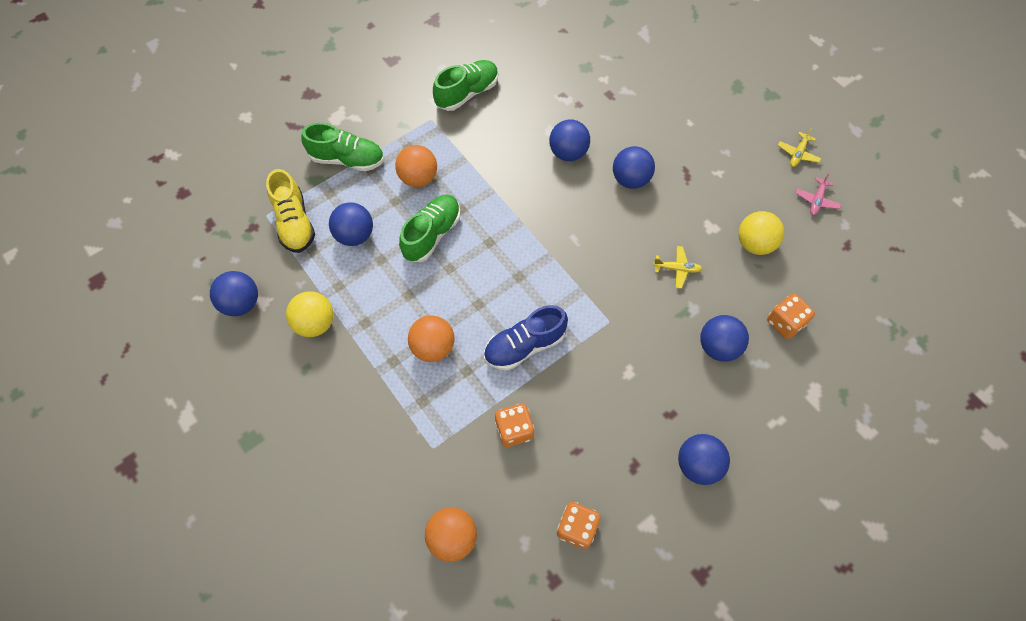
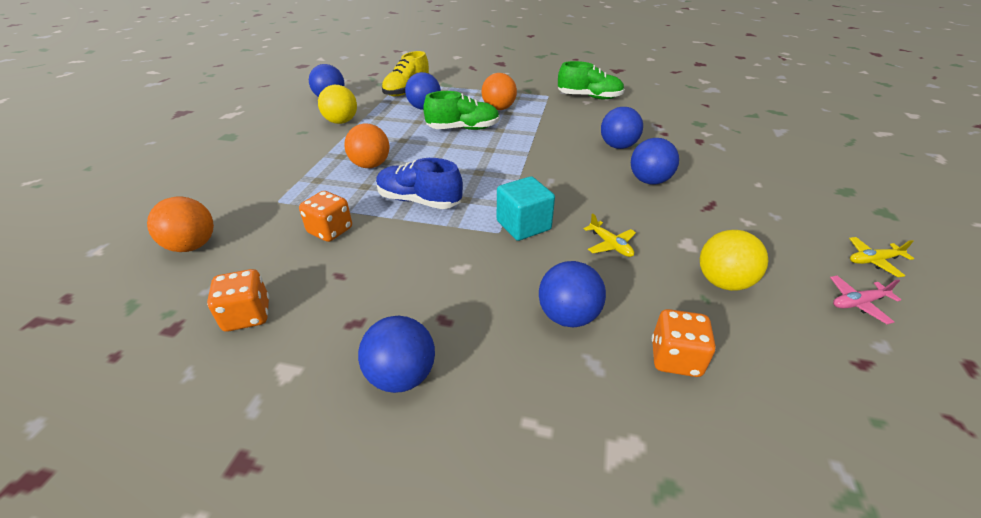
camera: 50 degrees right, 25 degrees down
(347, 159) = (475, 86): green shoe -> none
(614, 301) = (523, 225): none -> turquoise cube

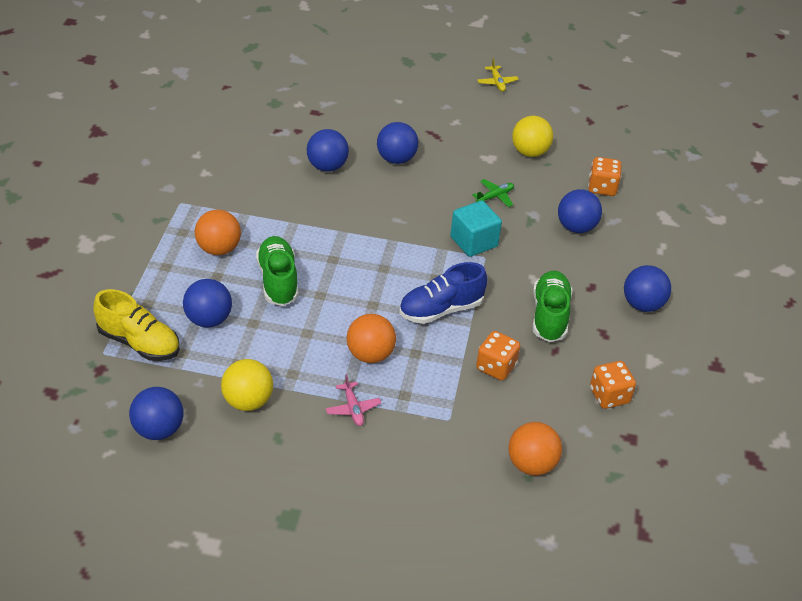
camera: 95 degrees left, 5 degrees up
(419, 201) = (441, 309): blue shoe -> blue shoe turned 45 degrees clockwise
(589, 97) = (192, 168): green shoe -> green shoe (549, 316)
(610, 245) = (495, 196): yellow plane -> green plane
(857, 303) = (541, 104): pink plane -> pink plane (353, 408)

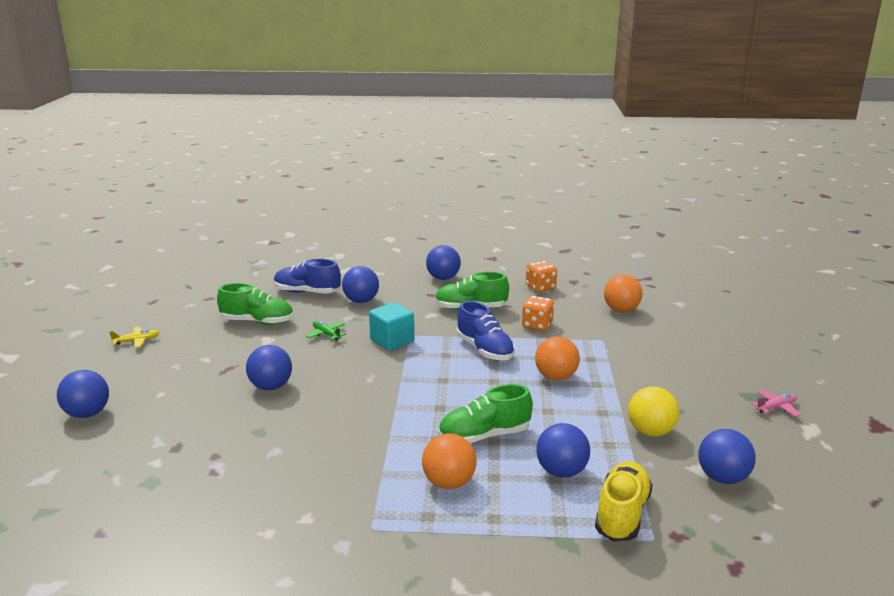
camera: 95 degrees left, 20 degrees down
(327, 166) = (287, 427): blue ball -> blue ball (87, 413)
(353, 408) = (621, 379): pink plane -> pink plane (776, 407)
(530, 152) = (257, 322): yellow ball -> green shoe
(602, 188) = (307, 292): orange dice -> blue shoe

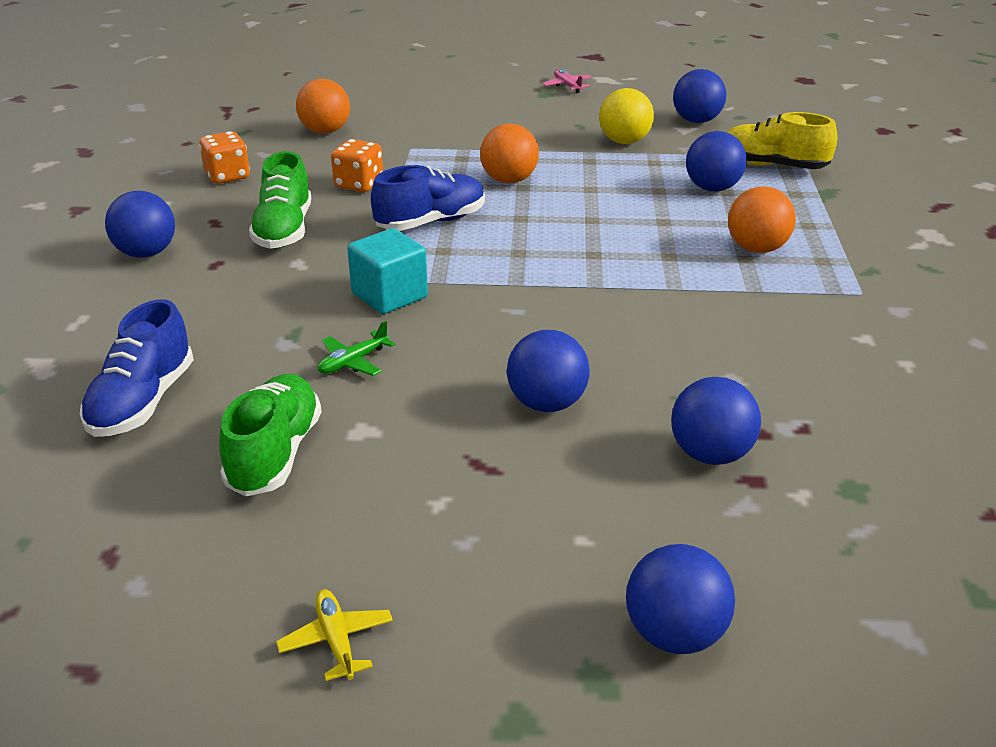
camera: 90 degrees left, 10 degrees up
(361, 301) = (215, 333): blue ball -> blue ball (710, 454)
(484, 436) = (654, 227): green shoe -> none

